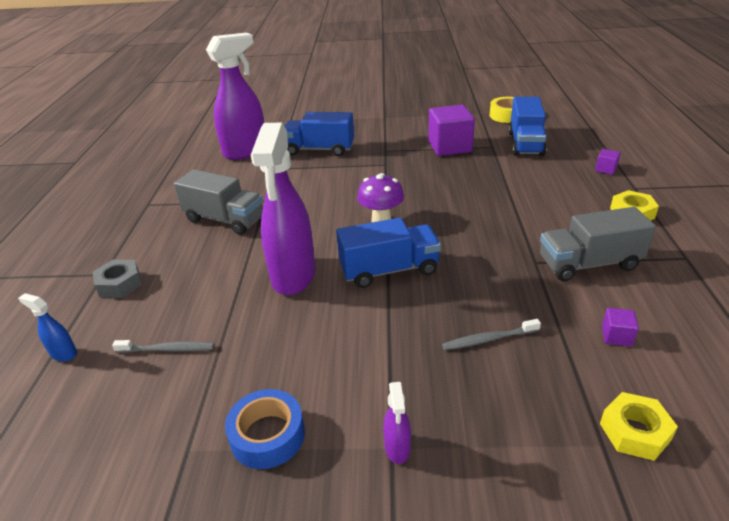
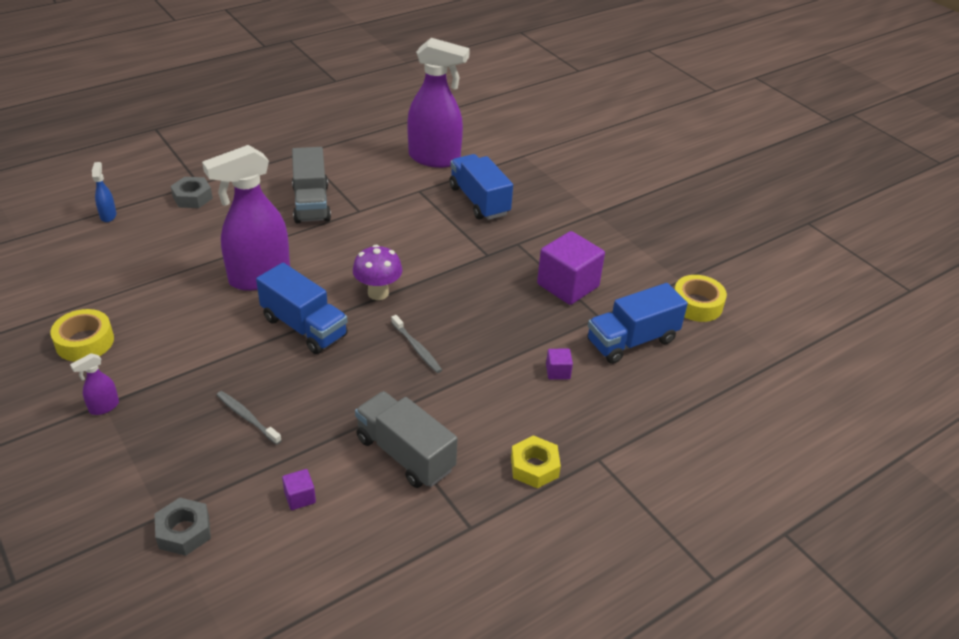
camera: 50 degrees right, 5 degrees up
(167, 349) = (138, 257): grey toothbrush -> grey toothbrush (417, 348)
(267, 435) = (85, 342): blue tape -> yellow tape
(605, 169) = (624, 424): purple cube -> purple cube (558, 372)
(634, 432) = (184, 531): yellow nut -> grey nut

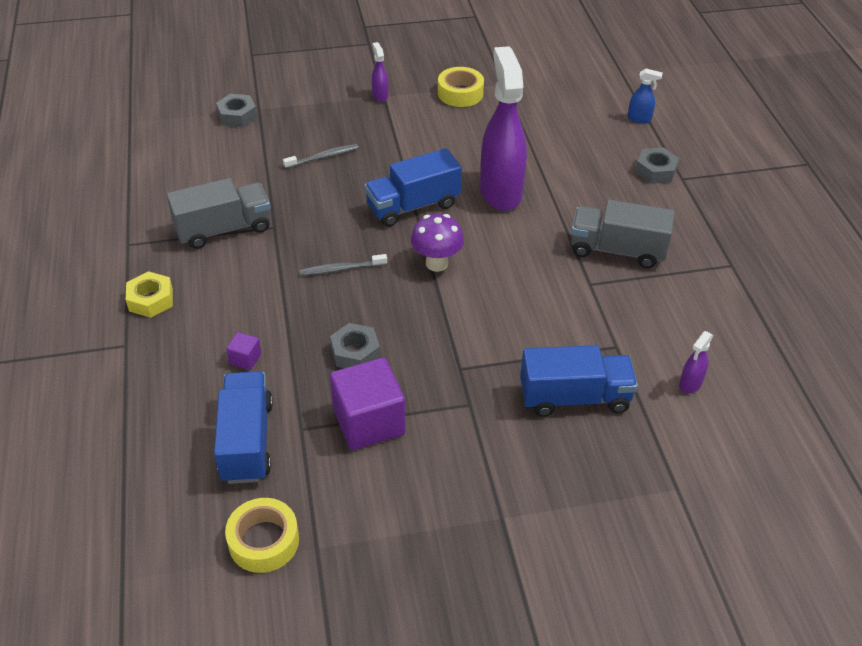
camera: 115 degrees right, 5 degrees up
(300, 497) = (225, 168): purple cube -> none
(435, 158) = (690, 384): purple spray bottle -> purple spray bottle, size x0.41
(508, 311) = (355, 352): none -> grey nut

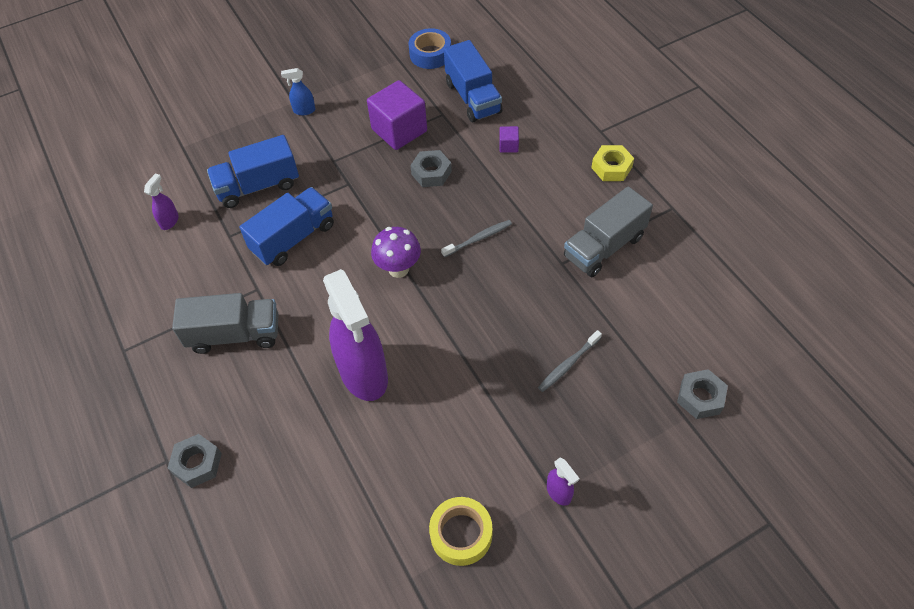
camera: 165 degrees right, 10 degrees up
(264, 541) = (430, 54): yellow tape -> blue tape
(413, 206) = (446, 327): blue truck -> blue truck (293, 238)
(639, 119) = (219, 560): blue spray bottle -> blue spray bottle (304, 110)

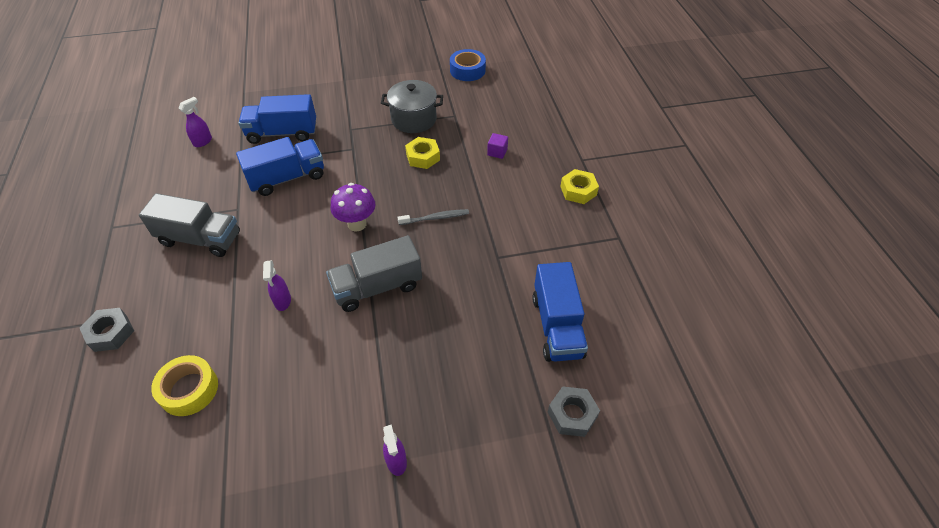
camera: 15 degrees right, 5 degrees down
(304, 110) = (348, 88): blue spray bottle -> none
(364, 374) = (283, 301): purple spray bottle -> purple spray bottle, size x0.41
(399, 130) = (414, 119): purple cube -> grey pot
(431, 173) = (423, 157): grey nut -> yellow nut
(461, 534) = (289, 470): yellow tape -> yellow tape (189, 389)
(473, 98) = (485, 109): blue truck -> blue truck (557, 326)
(568, 364) = (461, 346): grey toothbrush -> none
(604, 247) = (541, 254): grey truck -> grey truck (377, 287)

